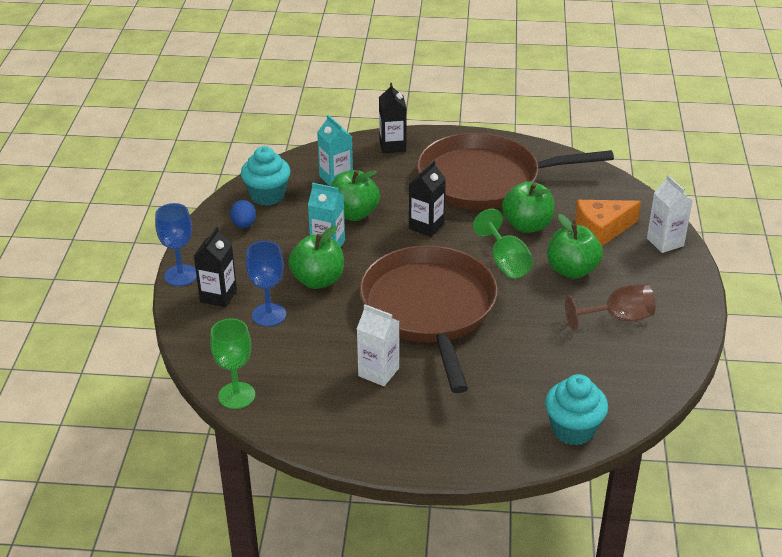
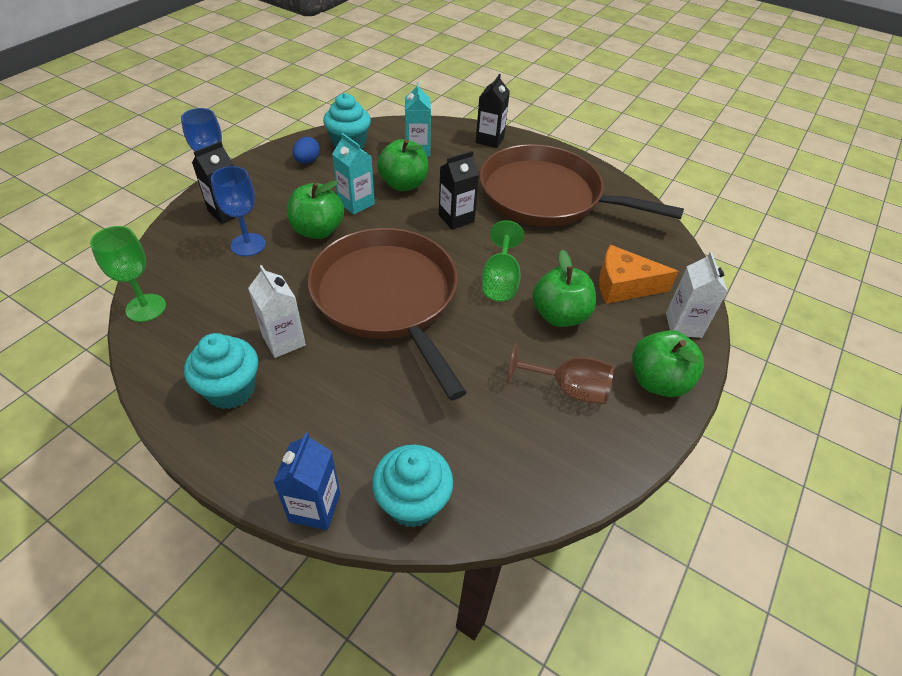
camera: 25 degrees right, 10 degrees up
(373, 420) = (231, 390): none -> turquoise cupcake
(429, 309) = (388, 298): brown pan -> brown pan turned 45 degrees counterclockwise
(510, 461) = (315, 507): none -> blue carton
(527, 225) = (551, 253): green apple -> green apple (657, 381)

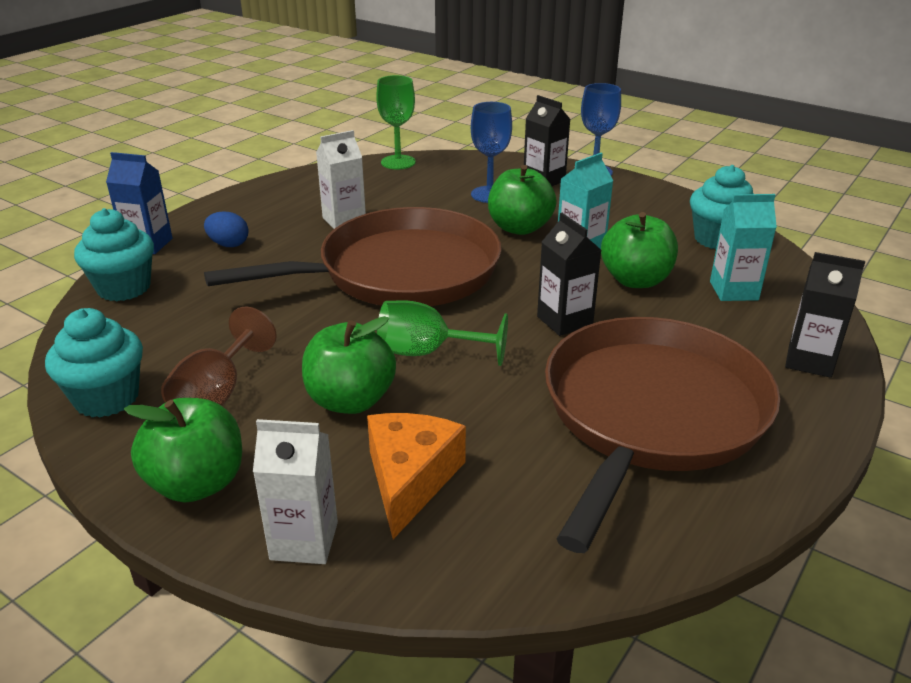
camera: 95 degrees right, 15 degrees down
(231, 390) = (289, 203): turquoise cupcake -> turquoise cupcake (107, 398)
(307, 161) = (662, 215): blue egg -> blue egg (228, 244)

